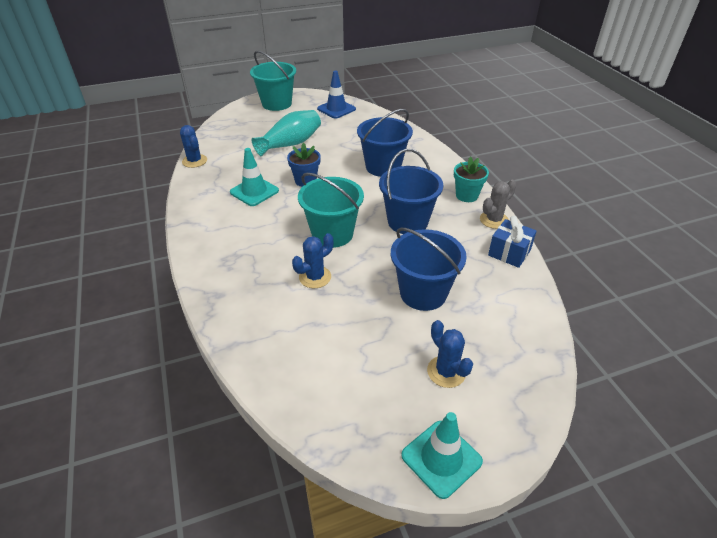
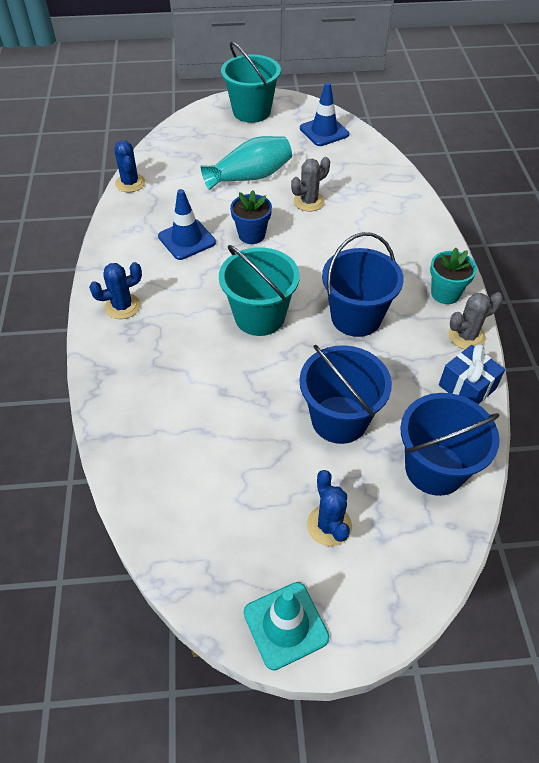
camera: 15 degrees right, 10 degrees up
(254, 191) = (187, 239): turquoise traffic cone -> blue traffic cone
(315, 277) = (221, 371): blue cactus -> blue cactus (122, 306)
(342, 153) = (309, 202): none -> grey cactus
(383, 167) = (353, 231): blue bucket -> blue bucket (434, 468)

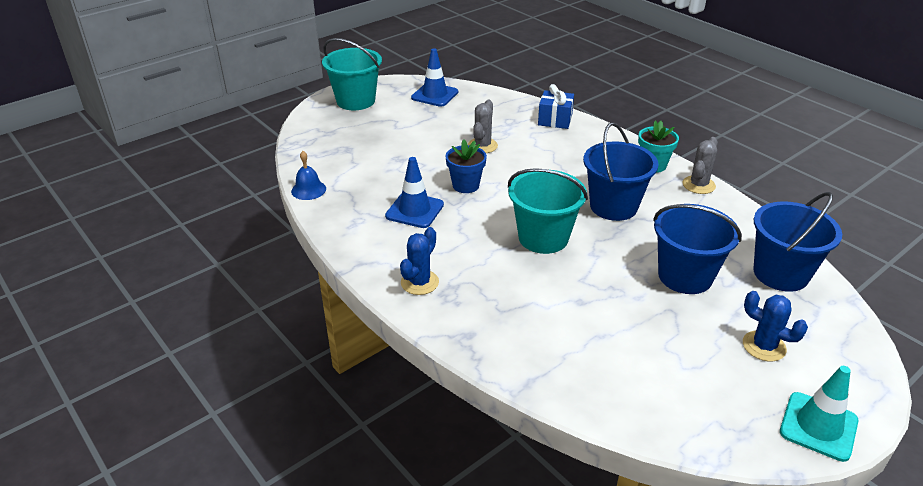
camera: 35 degrees left, 15 degrees down
(130, 183) = (308, 190): blue cactus -> blue bell
(250, 177) = (412, 146): turquoise vase -> none
(467, 387) = (737, 215): blue gift -> blue gift (555, 120)

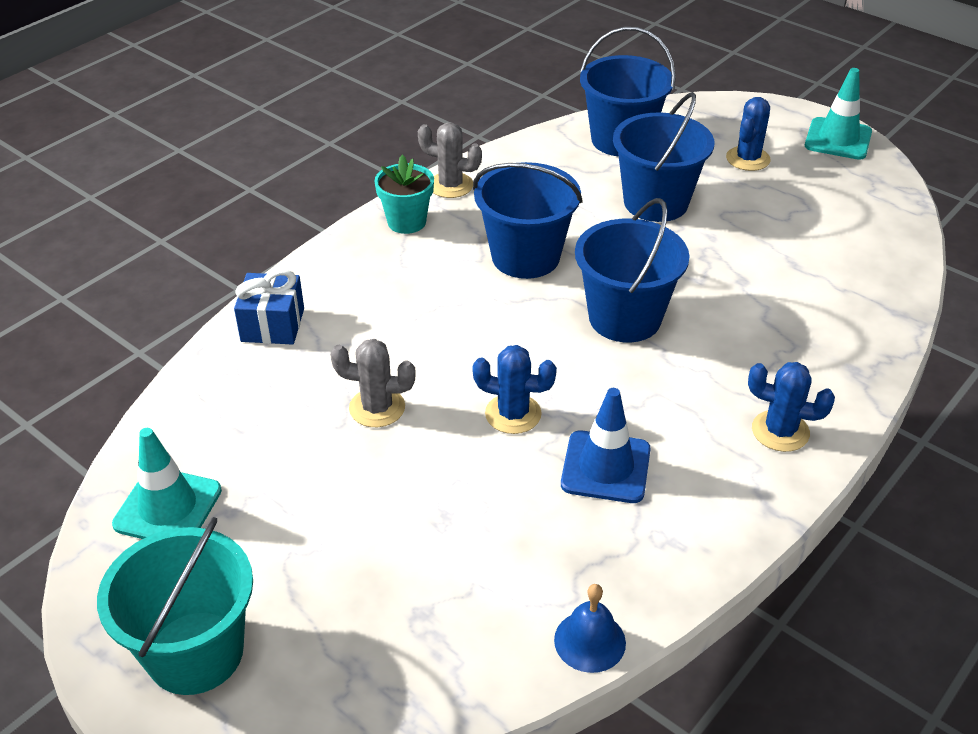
camera: 100 degrees left, 5 degrees up
(434, 95) = (168, 507): blue traffic cone -> turquoise traffic cone
(465, 185) = (513, 414): blue flower pot -> blue cactus
(543, 238) = (625, 318): turquoise bucket -> blue bucket

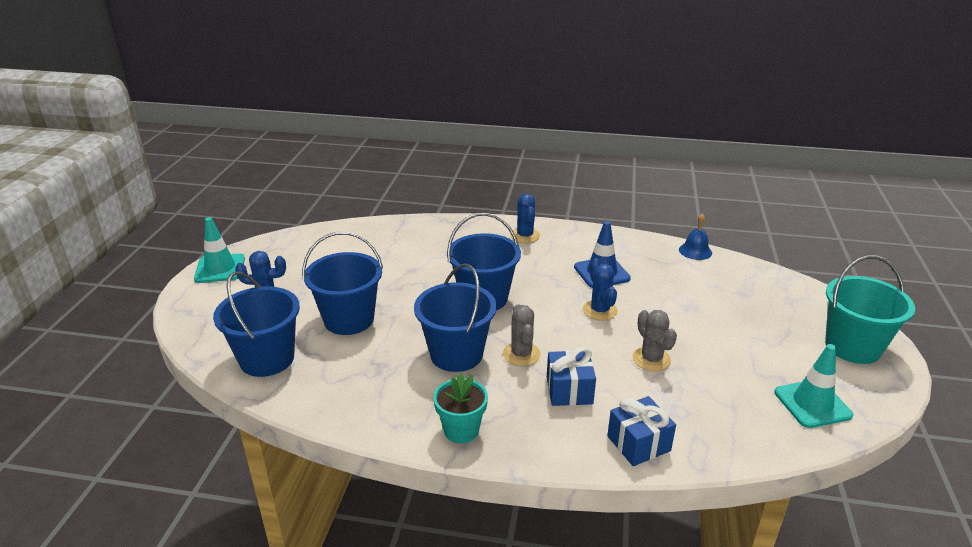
camera: 120 degrees left, 10 degrees down
(391, 313) = (569, 390): none -> blue gift
(450, 185) = (392, 427): grey cactus -> grey cactus (521, 354)

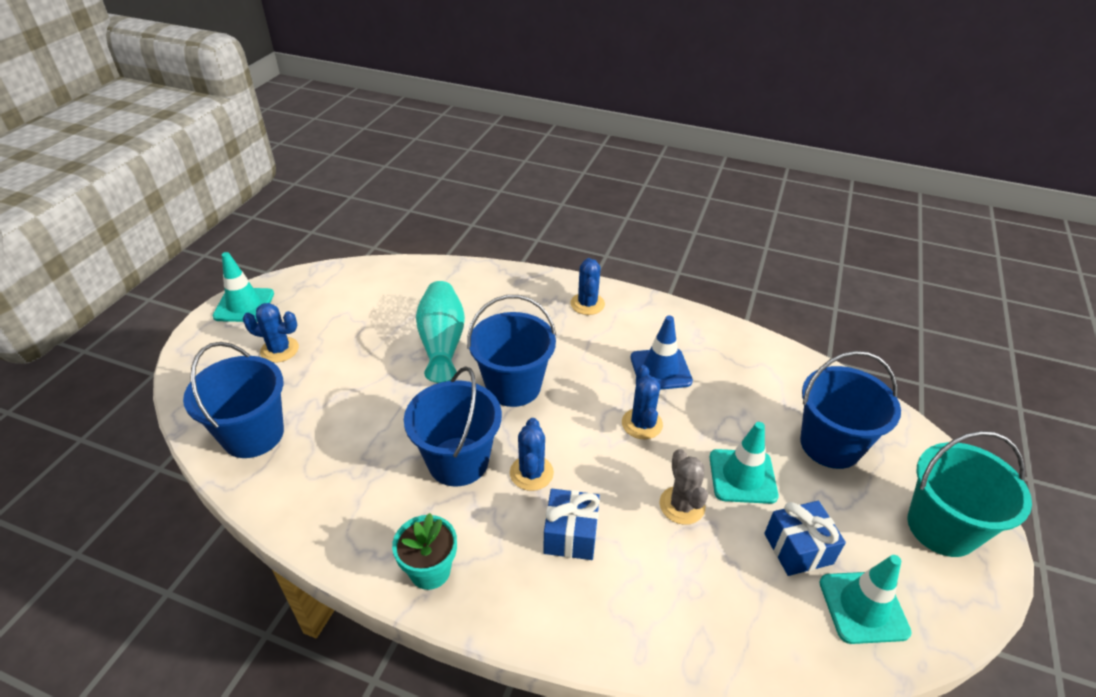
camera: 10 degrees right, 10 degrees up
(349, 319) = (356, 394): blue bucket -> blue bucket (830, 445)
(411, 276) = (442, 343): none -> turquoise vase
(521, 354) = (531, 473): grey cactus -> blue cactus
(638, 443) = (629, 628): blue gift -> blue gift (798, 548)
(692, 334) = (742, 476): none -> turquoise traffic cone
(695, 251) = (783, 353): blue bell -> none

